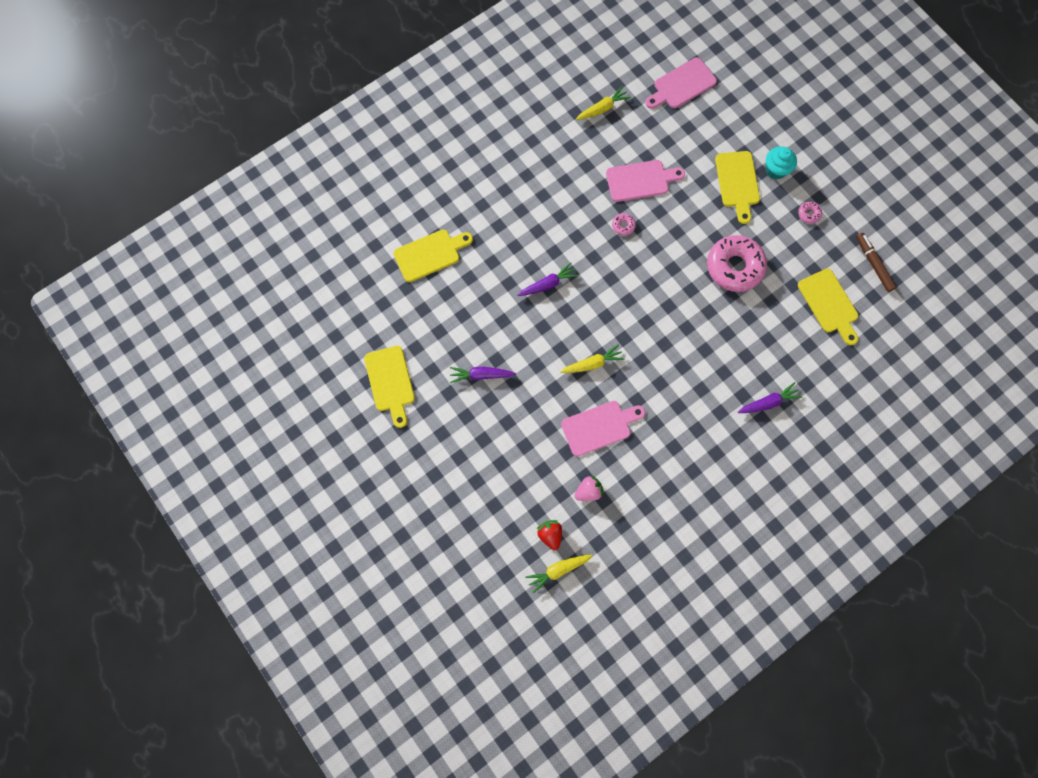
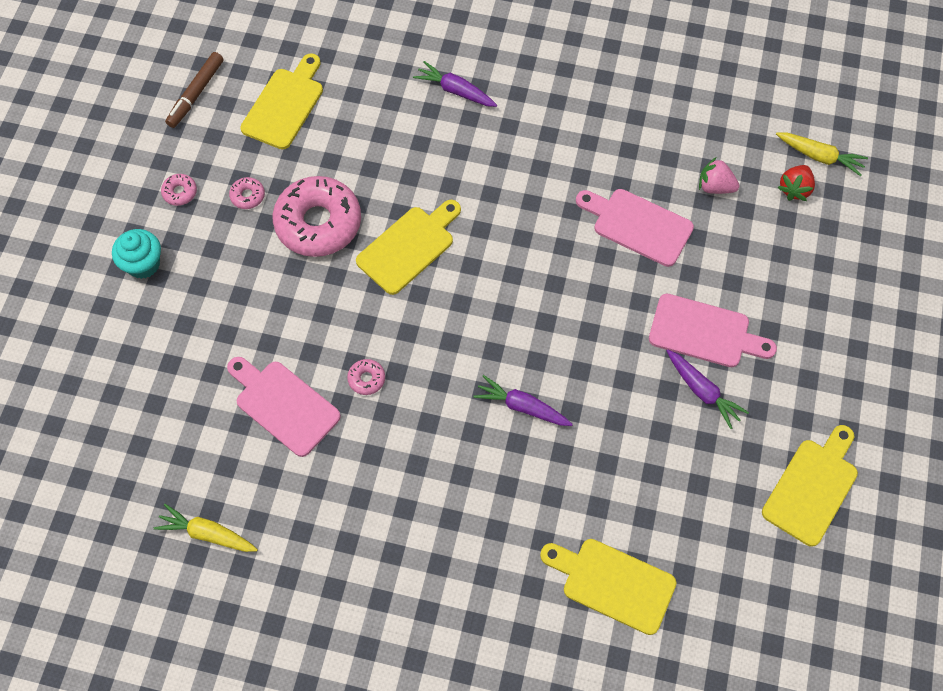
camera: 130 degrees left, 10 degrees down
(592, 363) = (574, 284): yellow carrot -> none
(682, 85) = (90, 458): pink cutting board -> pink cutting board (704, 332)
(737, 182) = (196, 293): yellow cutting board -> yellow cutting board (409, 247)
(780, 244) = (248, 196): none -> pink donut

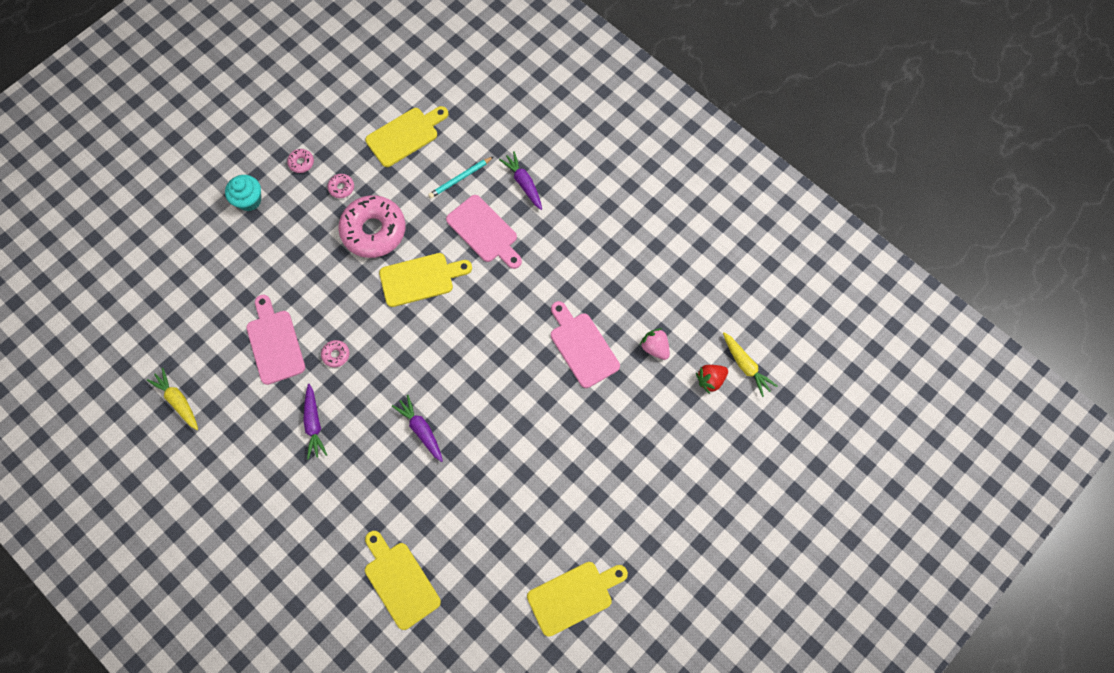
camera: 30 degrees right, 5 degrees up
(196, 94) = (354, 98): brown marker -> none
(380, 119) = (460, 178): none -> turquoise pencil
(702, 391) = (546, 487): purple carrot -> purple carrot (314, 424)
(704, 332) = (575, 447): pink cutting board -> pink cutting board (484, 231)

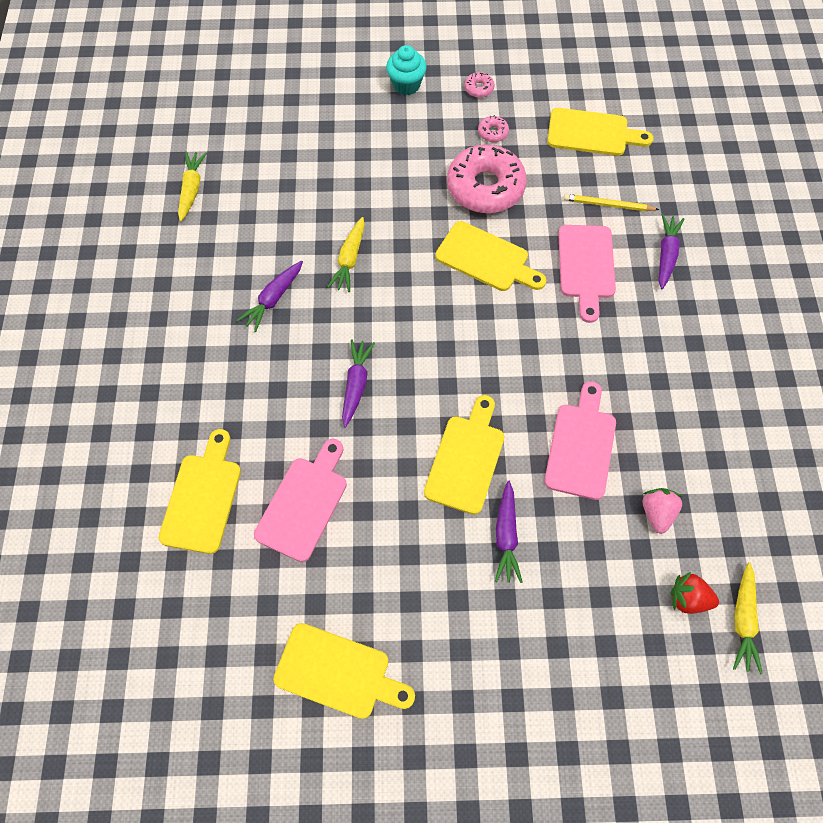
camera: 45 degrees right, 5 degrees down
(275, 343) = (310, 208): pink cutting board -> pink cutting board (304, 503)
(336, 355) = (349, 259): pink donut -> yellow carrot
(460, 178) = (608, 205): turquoise pencil -> yellow pencil
(527, 414) = (466, 459): none -> yellow cutting board
(590, 436) = (506, 535): none -> purple carrot

